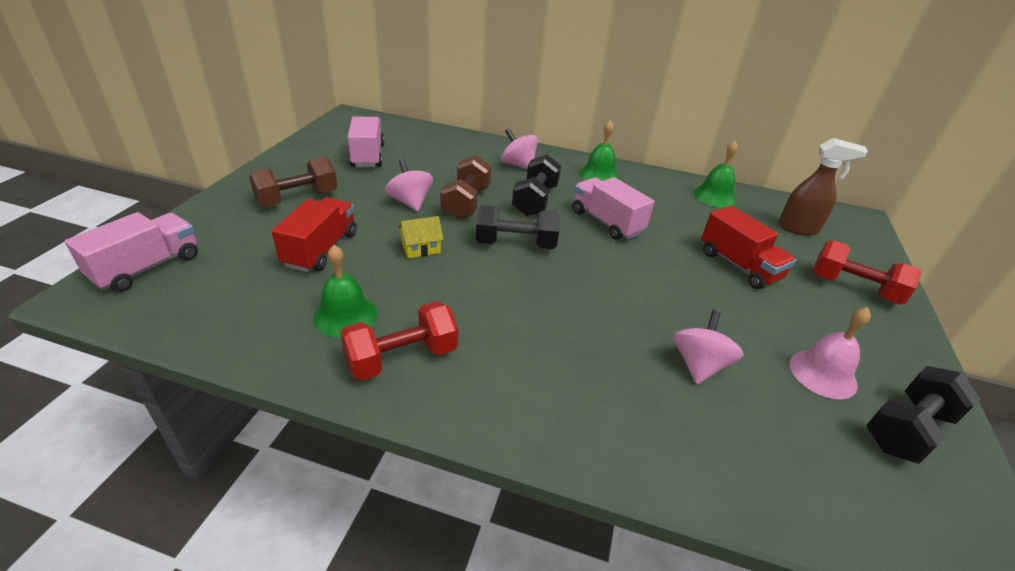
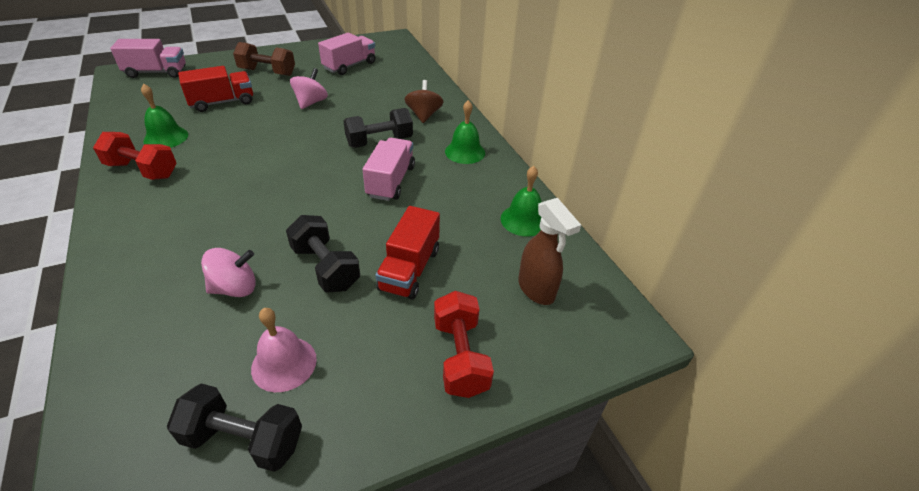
camera: 50 degrees right, 5 degrees up
(421, 248) = (260, 129): yellow house -> none
(466, 203) = (337, 119): brown dumbbell -> none
(515, 244) = (308, 157): black dumbbell -> black dumbbell (326, 267)
(518, 165) = (424, 115): pink spinning top -> brown spinning top

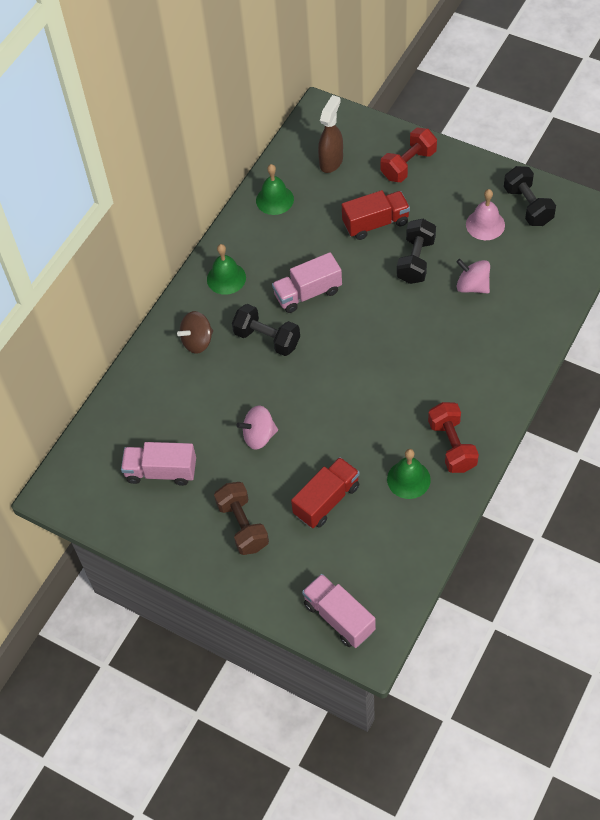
camera: 120 degrees left, 15 degrees up
(222, 102) = (326, 500): red truck -> red truck turned 105 degrees clockwise

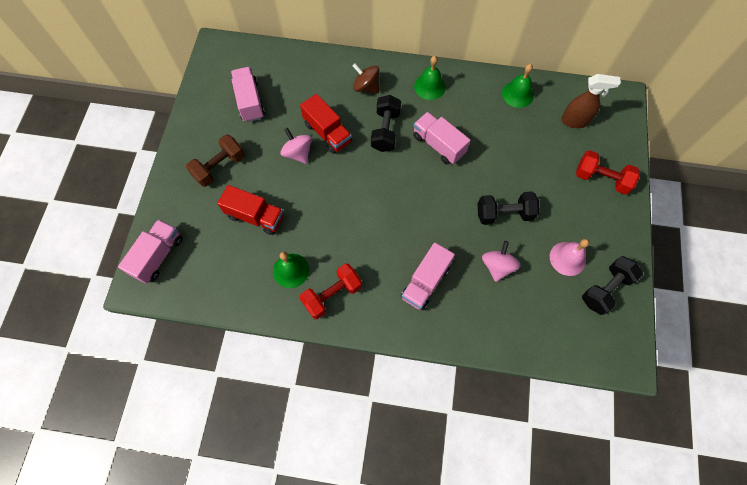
camera: 65 degrees right, 10 degrees up
(375, 223) = (528, 172): red truck -> red truck (327, 133)
(467, 355) = (425, 282): none -> pink truck

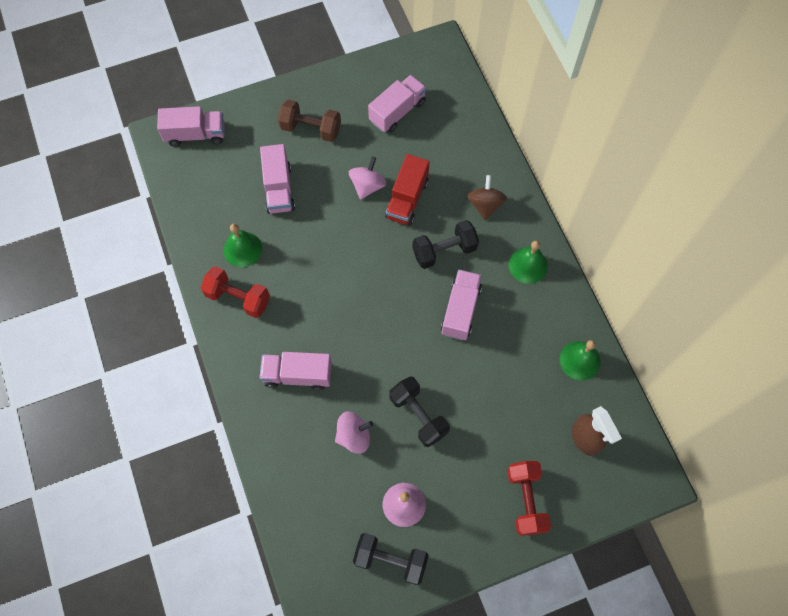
camera: 60 degrees right, 0 degrees up
(255, 216) = (279, 188): red truck -> pink truck

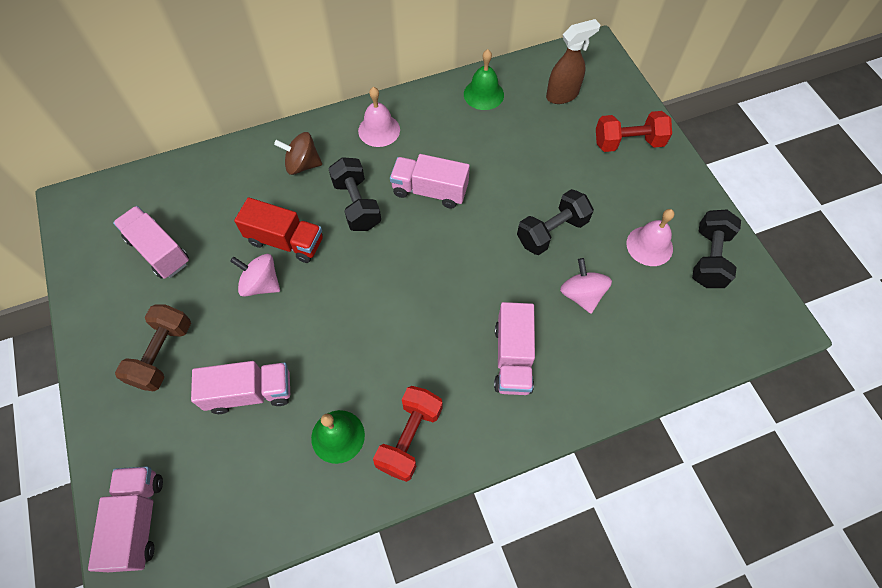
camera: 90 degrees left, 5 degrees down
(528, 265) = (379, 130): green bell -> pink bell

